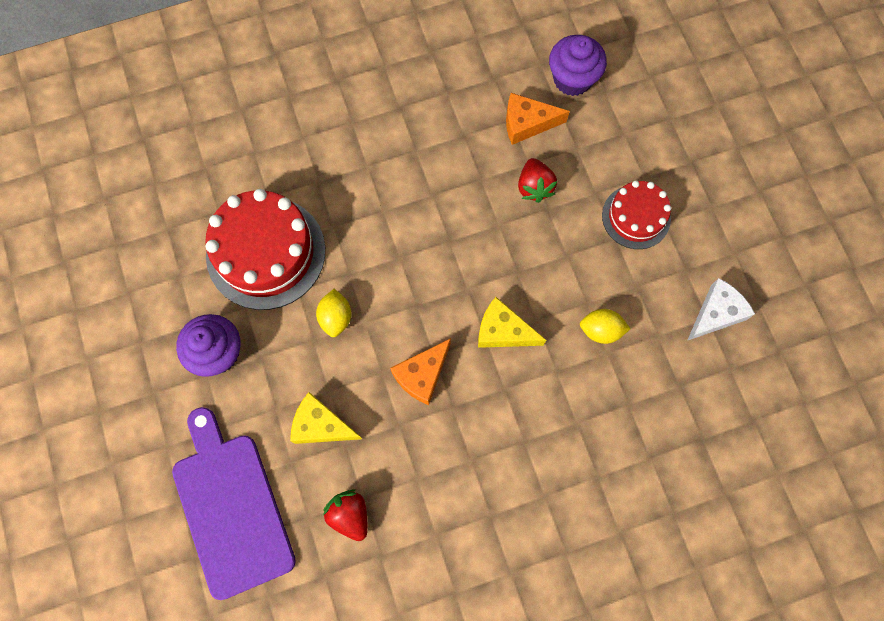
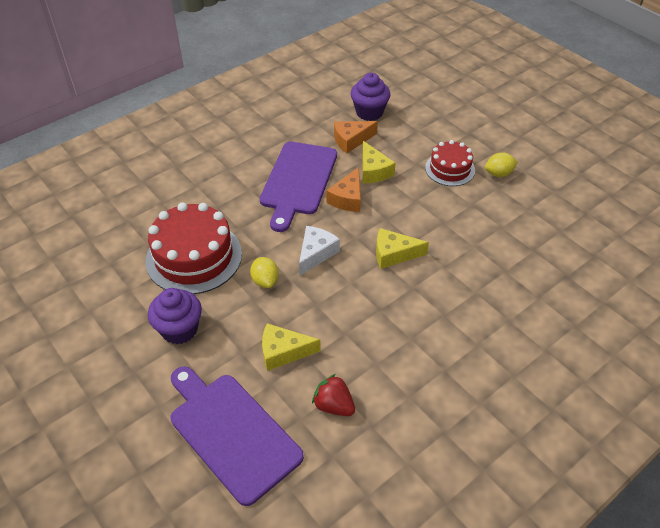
camera: 20 degrees left, 25 degrees down
(422, 375) = (347, 297): orange cheese -> orange cheese (347, 198)
(431, 172) = (298, 181): none -> purple cutting board
(534, 187) = (373, 171): red strawberry -> yellow cheese
(601, 330) = (462, 235): yellow lemon -> yellow lemon (498, 174)
(716, 313) = (532, 205): white cheese -> white cheese (316, 253)

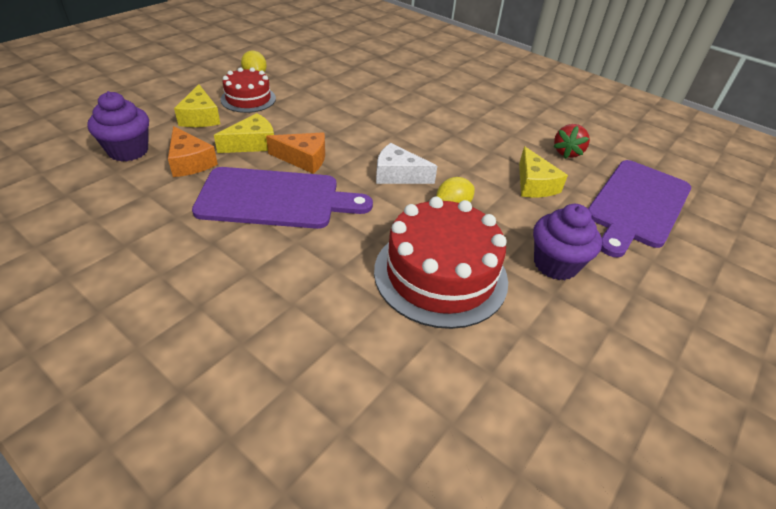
camera: 105 degrees left, 5 degrees down
(393, 254) = (382, 128): yellow cheese -> yellow cheese (200, 117)

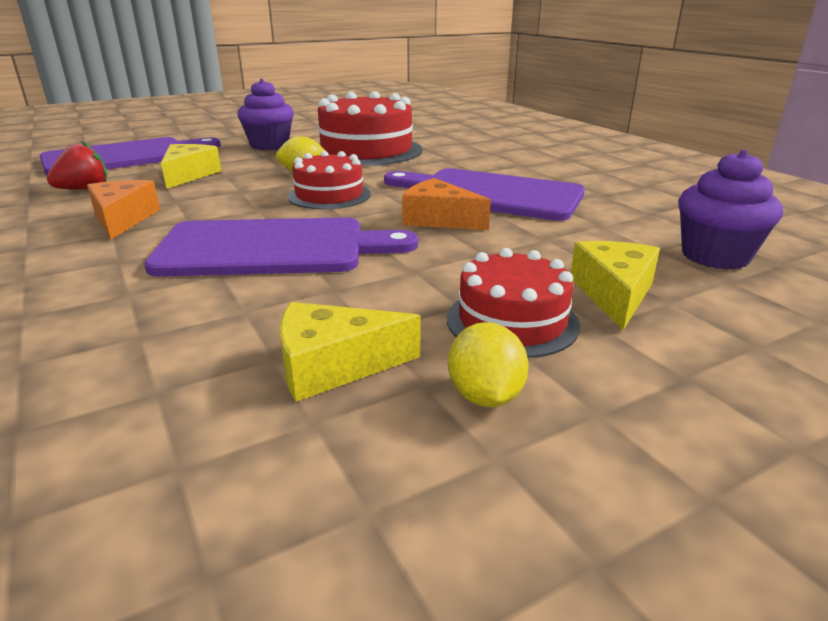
camera: 155 degrees left, 15 degrees down
(190, 162) = (605, 233): orange cheese -> orange cheese (123, 219)
(252, 144) = (510, 243): yellow cheese -> yellow cheese (333, 366)
(381, 121) = (272, 248): none -> purple cutting board
(398, 175) = (329, 195): white cheese -> red cake

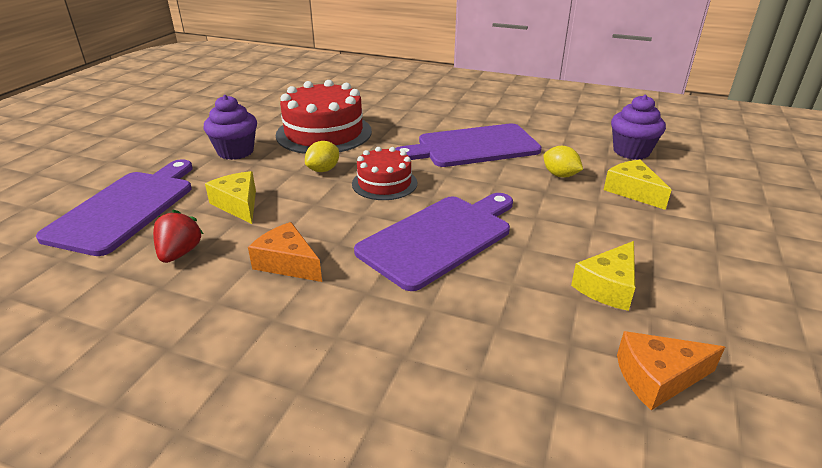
camera: 40 degrees left, 5 degrees up
(439, 219) = (483, 177): orange cheese -> orange cheese (658, 378)
(485, 396) = (678, 266): yellow lemon -> yellow lemon (560, 175)
(512, 321) = (625, 226): red cake -> none

